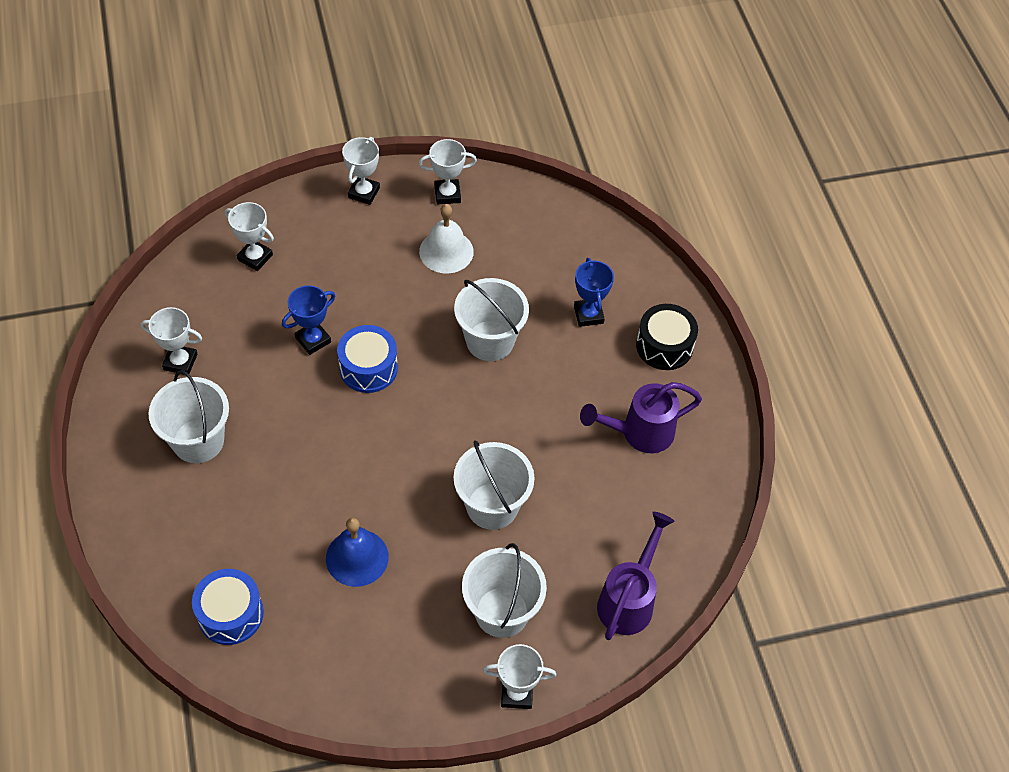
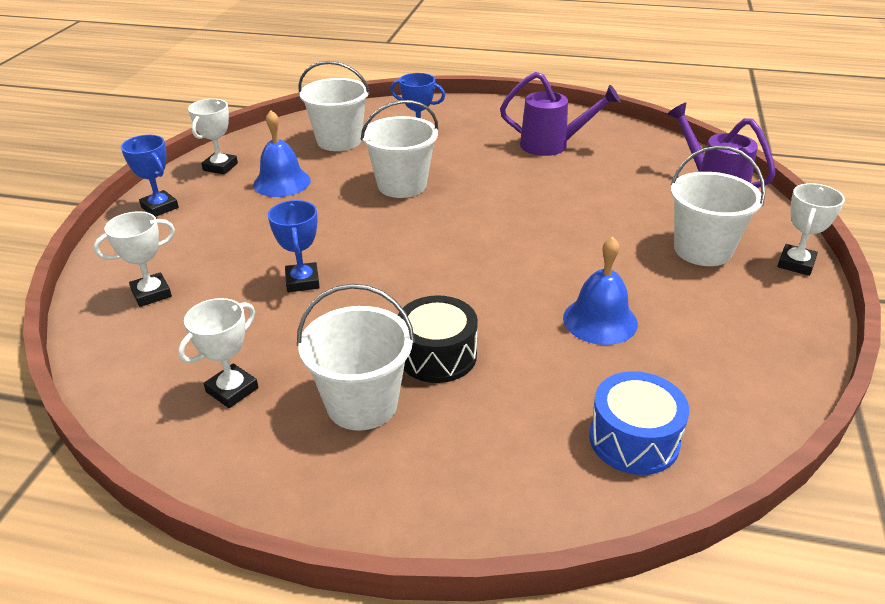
camera: 60 degrees left, 20 degrees down
(364, 193) = (160, 207): white trophy -> blue trophy
(368, 368) = (371, 256): blue drum -> none
(446, 251) = (282, 182): white bell -> blue bell
(492, 506) = (582, 227): white bucket -> white bucket (339, 141)
(640, 433) = (552, 145): purple watering can -> purple watering can turned 90 degrees counterclockwise
(664, 346) = (477, 117): black drum -> black drum (437, 355)

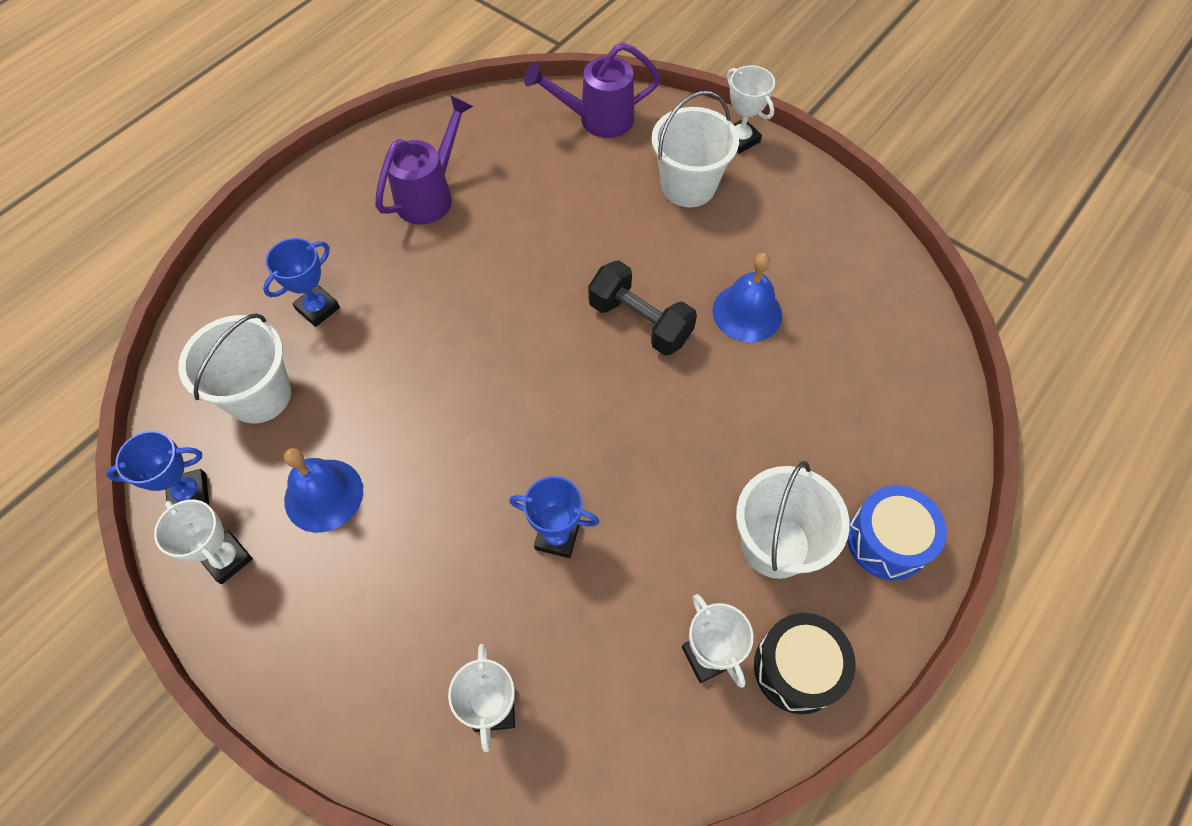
camera: 65 degrees left, 25 degrees up
(160, 207) = (289, 662): blue trophy -> blue trophy (189, 493)
(402, 185) = (419, 369): white bucket -> none
(437, 355) = (736, 458): black drum -> black drum (797, 668)
(531, 265) = (640, 322): none -> black dumbbell
(634, 439) = (893, 366): blue drum -> blue drum (887, 540)

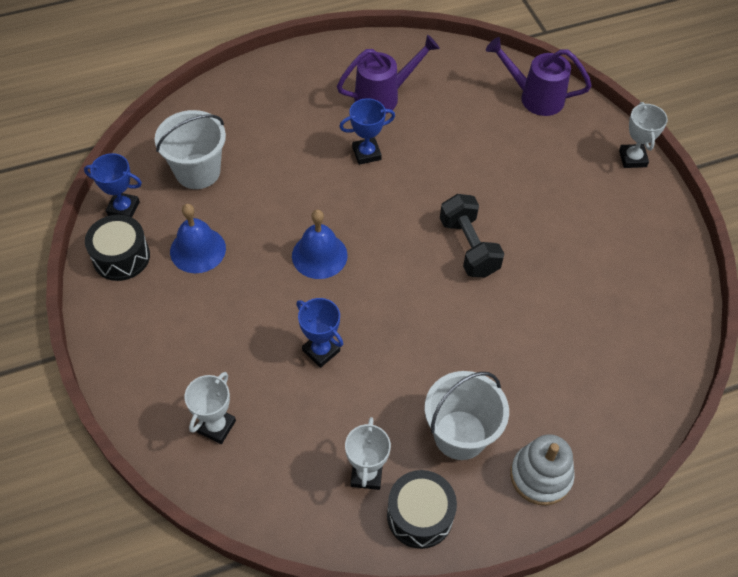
camera: 30 degrees right, 5 degrees down
(227, 559) = (121, 257): white trophy -> black drum
(318, 308) = (265, 135): blue trophy -> blue trophy (366, 153)
(688, 186) = (569, 173): white bucket -> none
(747, 312) = (549, 278): blue bell -> blue bell (319, 255)
(887, 540) = (540, 476): blue drum -> white stacking toy

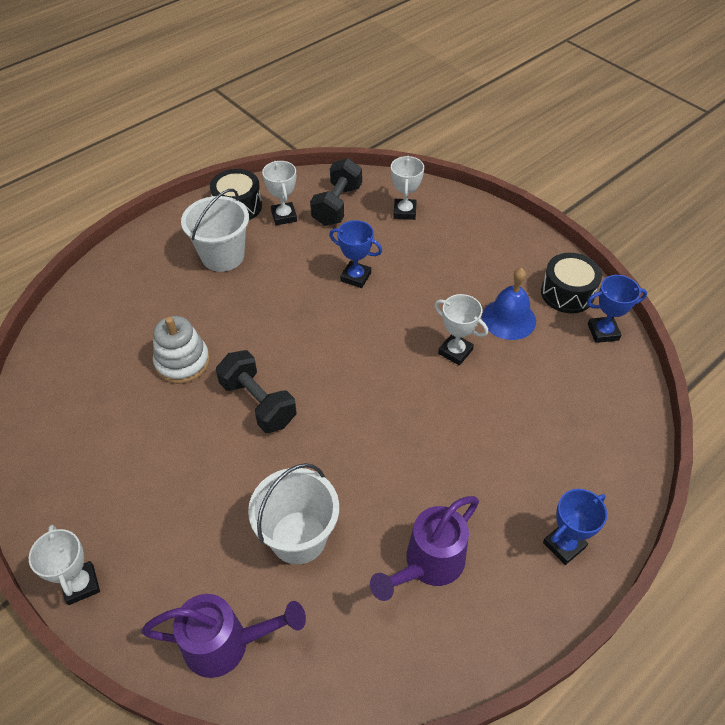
camera: 160 degrees right, 5 degrees down
(198, 171) = (567, 390): white bucket -> white bucket (298, 537)
(269, 235) = (455, 351): none -> white trophy
(293, 469) = (337, 205): none -> black dumbbell
(319, 255) = (398, 348): blue bell -> none
(366, 153) = (408, 473): blue trophy -> blue trophy (564, 545)
(540, 476) = (155, 249): white stacking toy -> white stacking toy (182, 362)

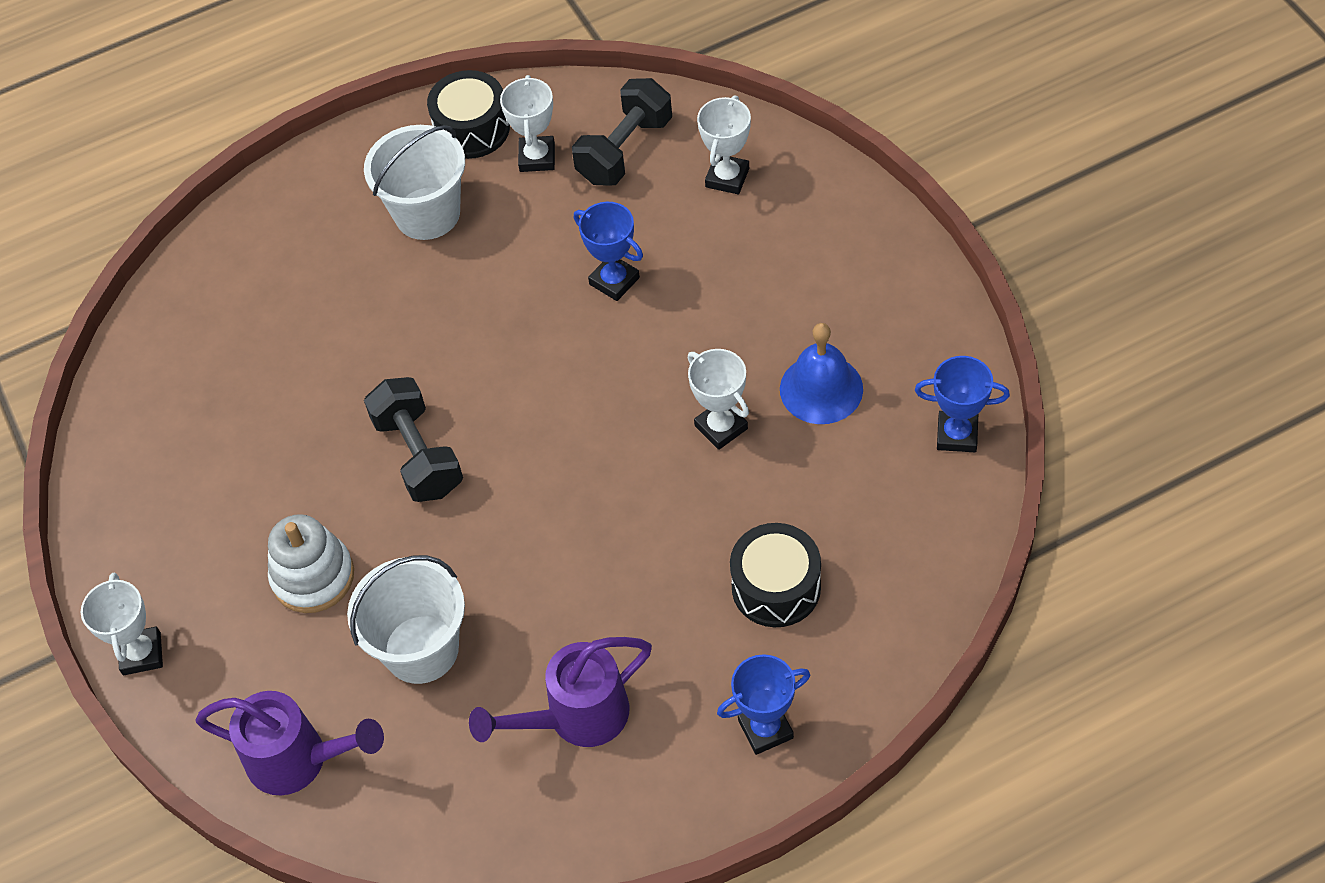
camera: 20 degrees right, 5 degrees up
(182, 362) = (330, 376): white stacking toy -> white stacking toy (313, 576)
(567, 293) = (929, 361): black drum -> black drum (776, 587)

